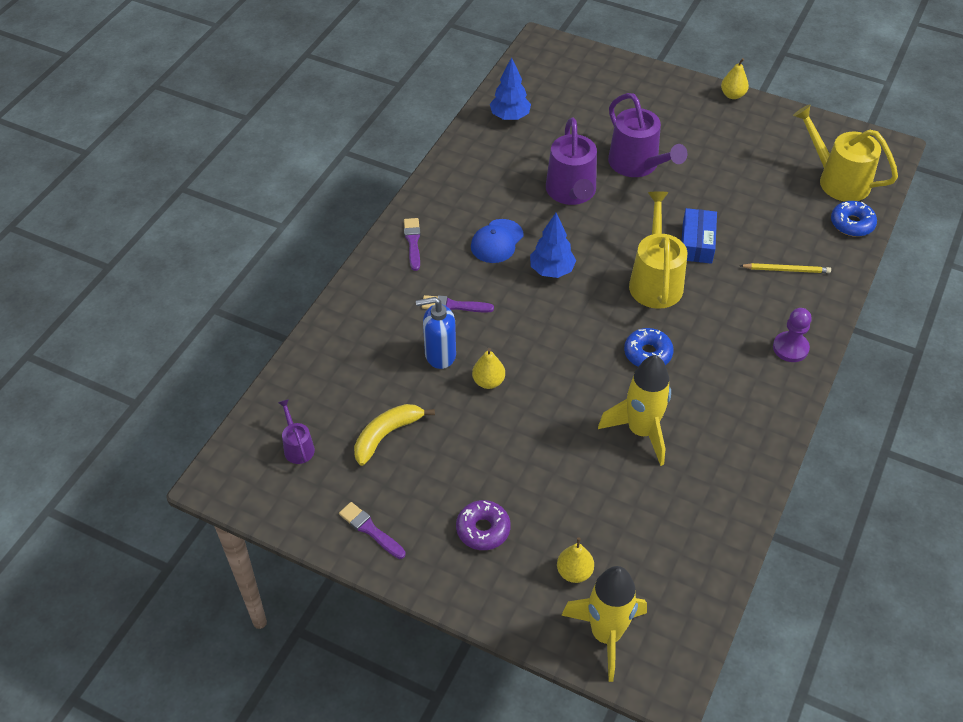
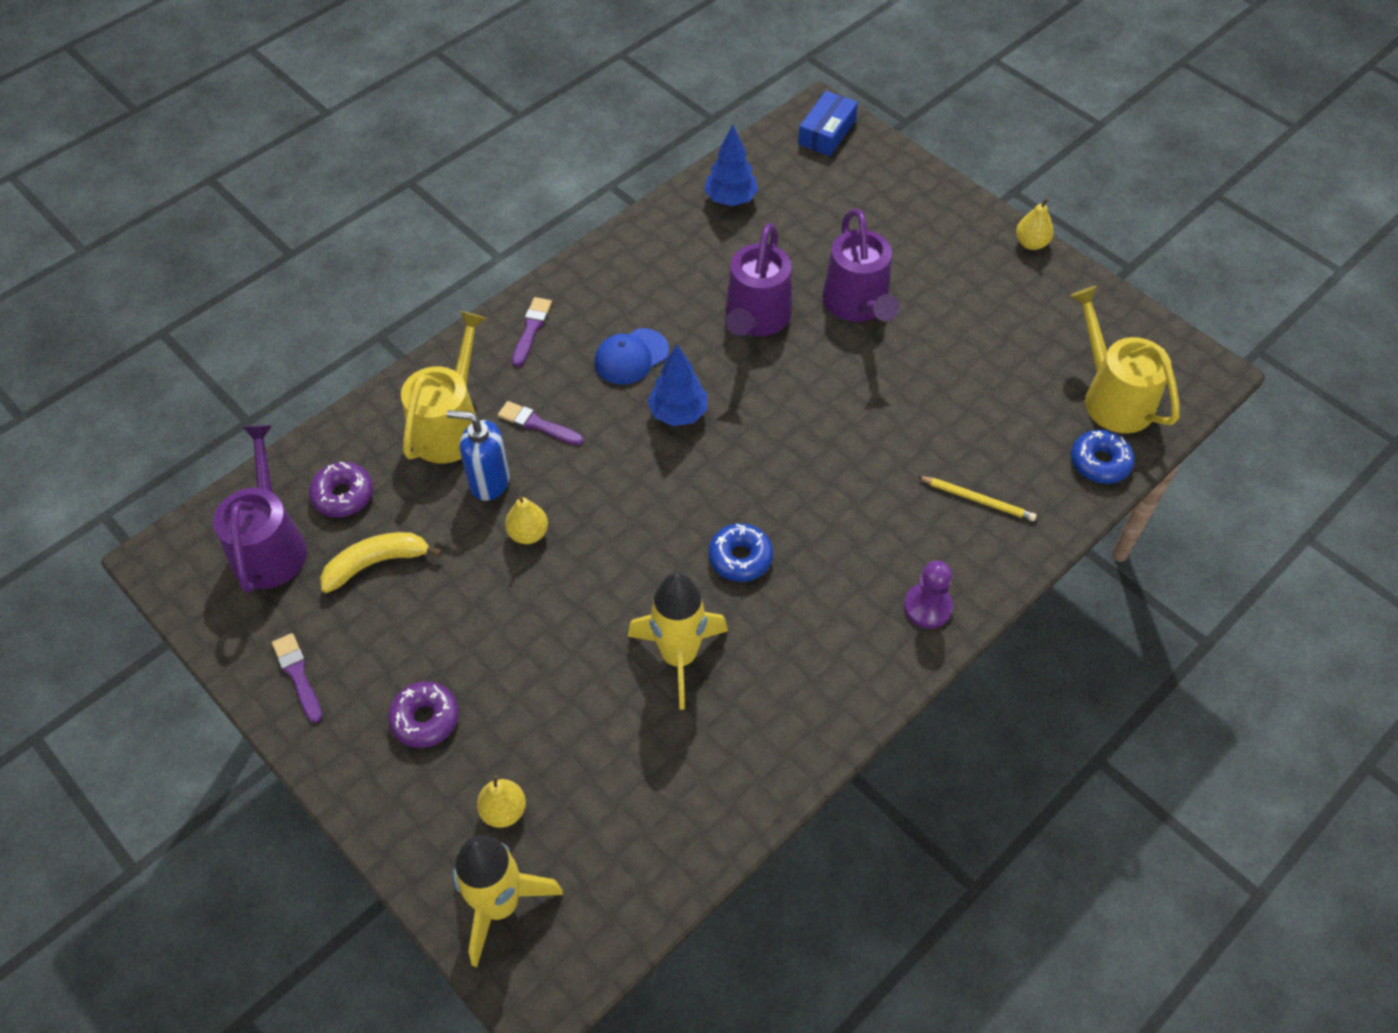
camera: 20 degrees right, 5 degrees up
(297, 447) = (270, 545): purple watering can -> purple watering can, size x1.98
(334, 396) = (343, 495): none -> purple donut
(655, 281) = (799, 465): yellow watering can -> yellow watering can (450, 426)
(697, 243) = (880, 430): blue box -> blue box (827, 132)

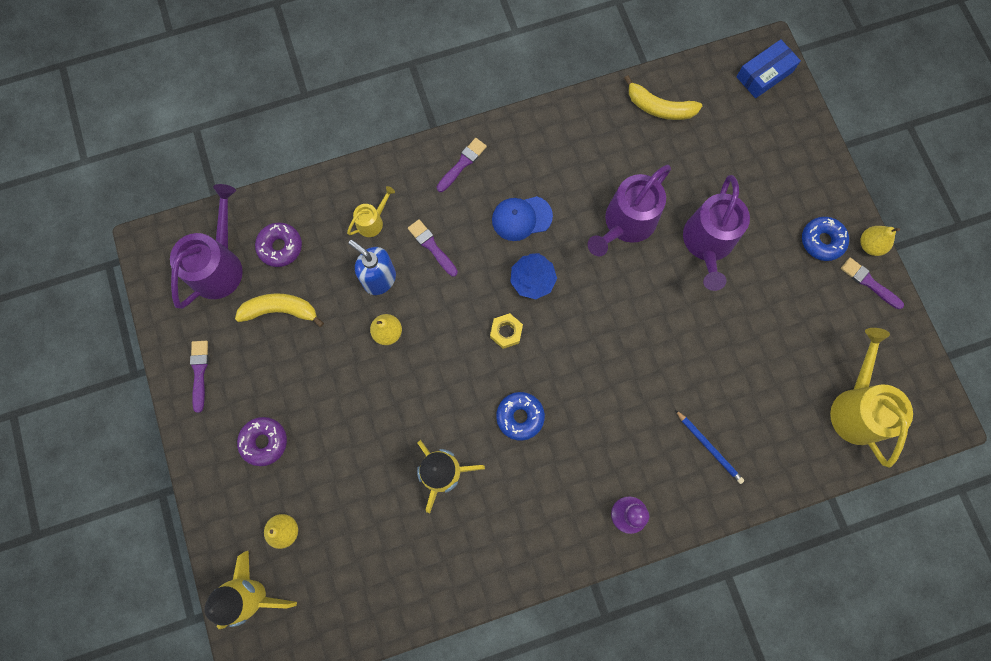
camera: 25 degrees right, 20 degrees up
(450, 426) = (372, 221): yellow watering can -> yellow watering can, size x0.50
(675, 477) = (506, 332): none -> yellow nut
(730, 199) = (659, 108): blue tree -> yellow banana
(978, 500) = (709, 447): yellow pencil -> blue pencil
(1051, 277) = (869, 282): none -> purple brush
(1100, 462) = (815, 457): blue donut -> blue donut (822, 241)

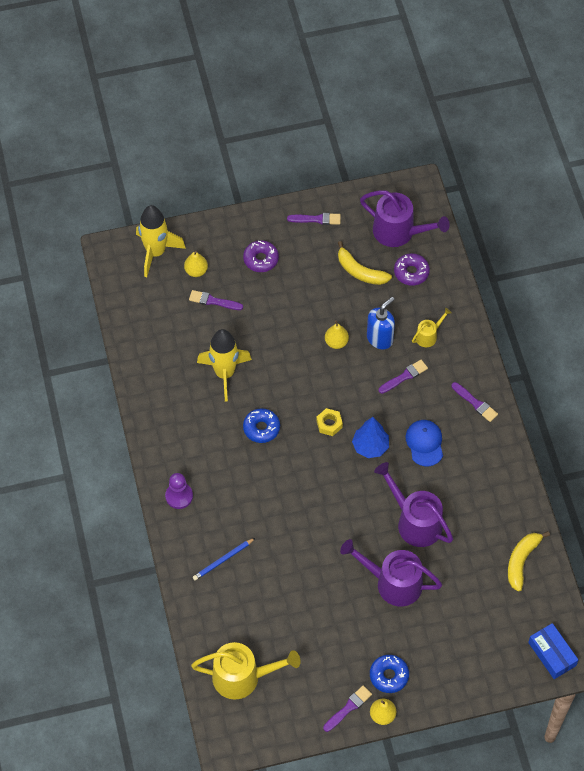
camera: 95 degrees right, 15 degrees down
(280, 310) = (360, 271): yellow banana -> yellow banana turned 120 degrees clockwise
(332, 501) = (213, 301): none -> purple brush
(372, 221) = (428, 336): yellow watering can -> yellow watering can turned 90 degrees counterclockwise

